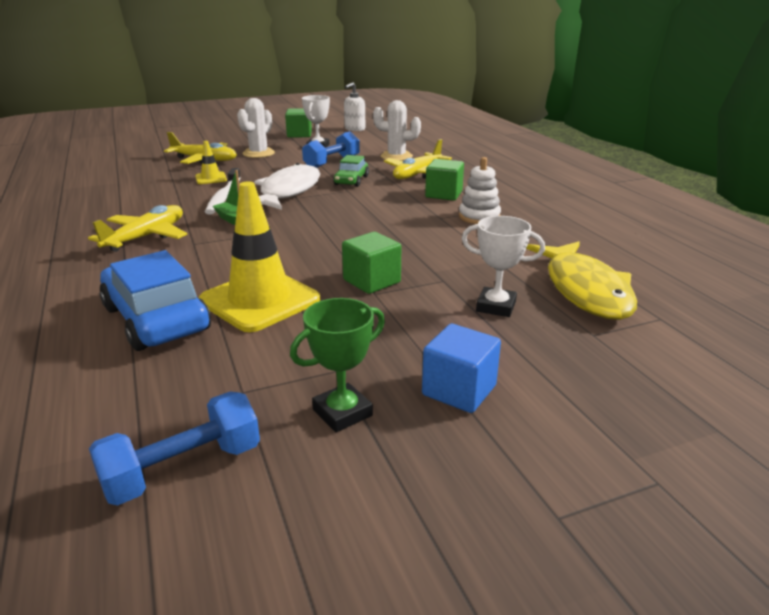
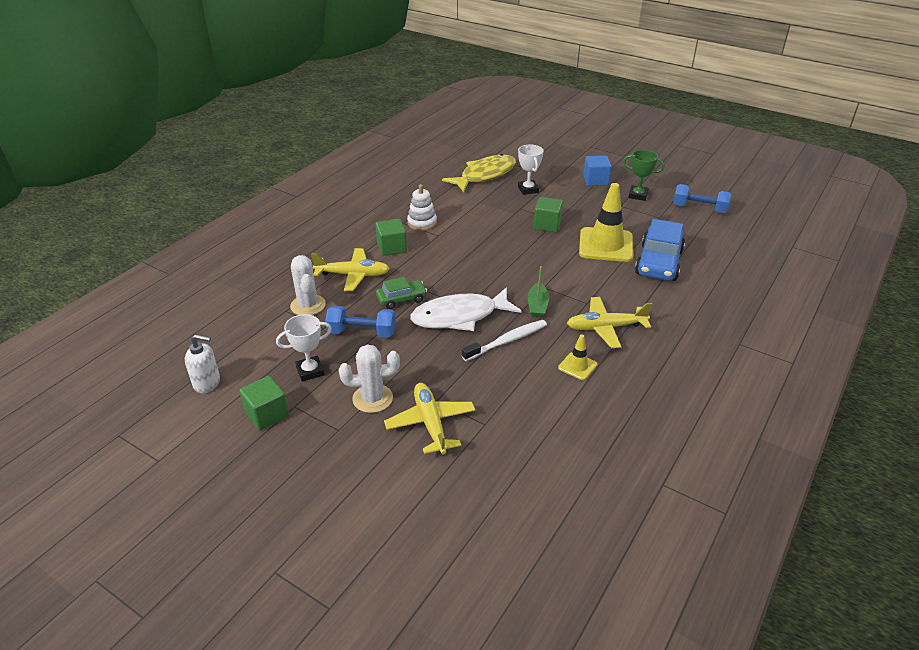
camera: 125 degrees left, 10 degrees up
(211, 178) = (475, 379): yellow traffic cone -> yellow traffic cone (577, 366)

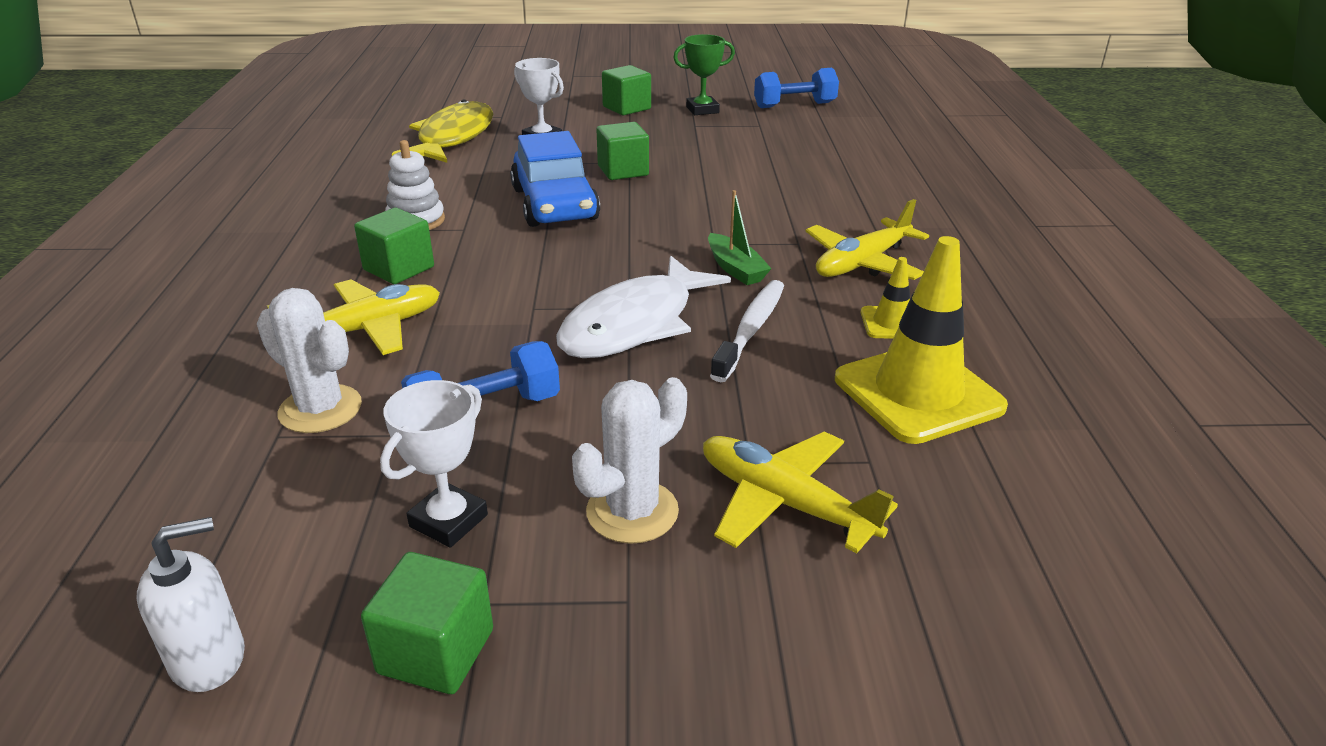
camera: 35 degrees left, 5 degrees down
(401, 299) = (502, 334): green car -> none
(595, 181) = (626, 108): blue cube -> green cube
(606, 245) = (733, 171): yellow traffic cone -> yellow traffic cone (918, 393)
(659, 262) = (825, 171): blue car -> blue car (555, 204)

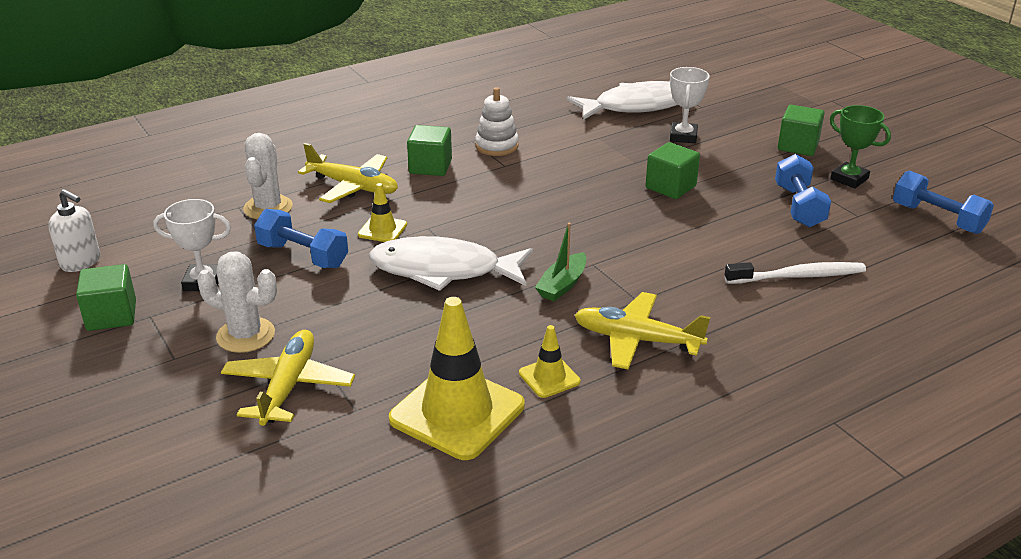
camera: 60 degrees right, 0 degrees up
(453, 138) = (637, 106): yellow fish -> white fish
(498, 338) = (382, 230): none -> yellow traffic cone
(555, 204) = (579, 182): blue car -> none
(721, 138) = (799, 206): none -> blue dumbbell
(750, 329) = (479, 317): white toothbrush -> white toothbrush (798, 276)

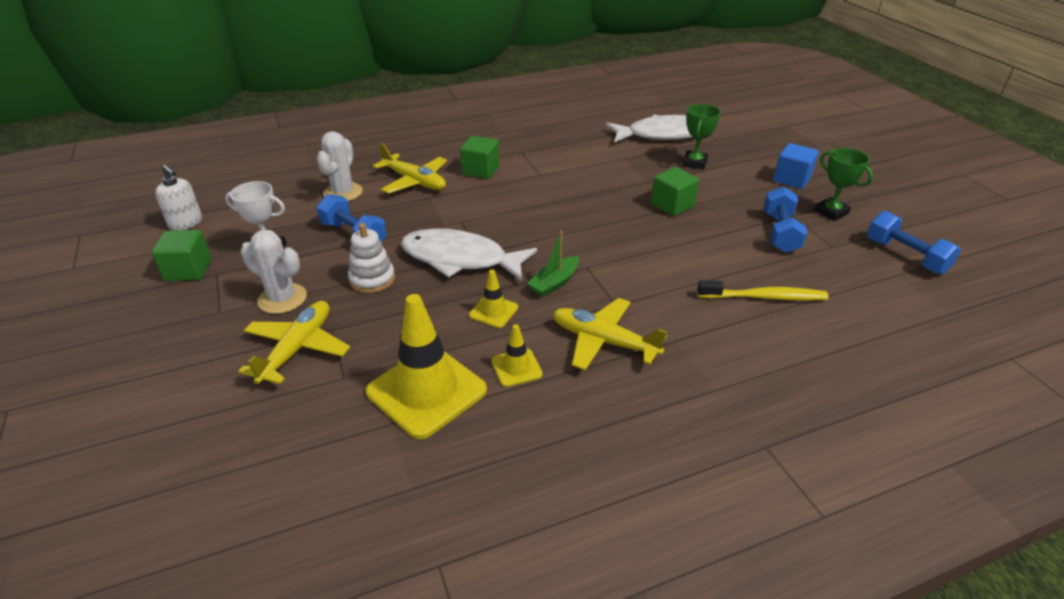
camera: 10 degrees right, 5 degrees up
(382, 230) = (424, 219): yellow traffic cone -> yellow traffic cone (493, 311)
(497, 146) = (539, 158): white stacking toy -> white stacking toy (372, 279)
(683, 136) = (694, 163): white trophy -> green trophy
(798, 146) = (791, 179): green cube -> blue cube
(798, 276) = (764, 297): white toothbrush -> yellow toothbrush

